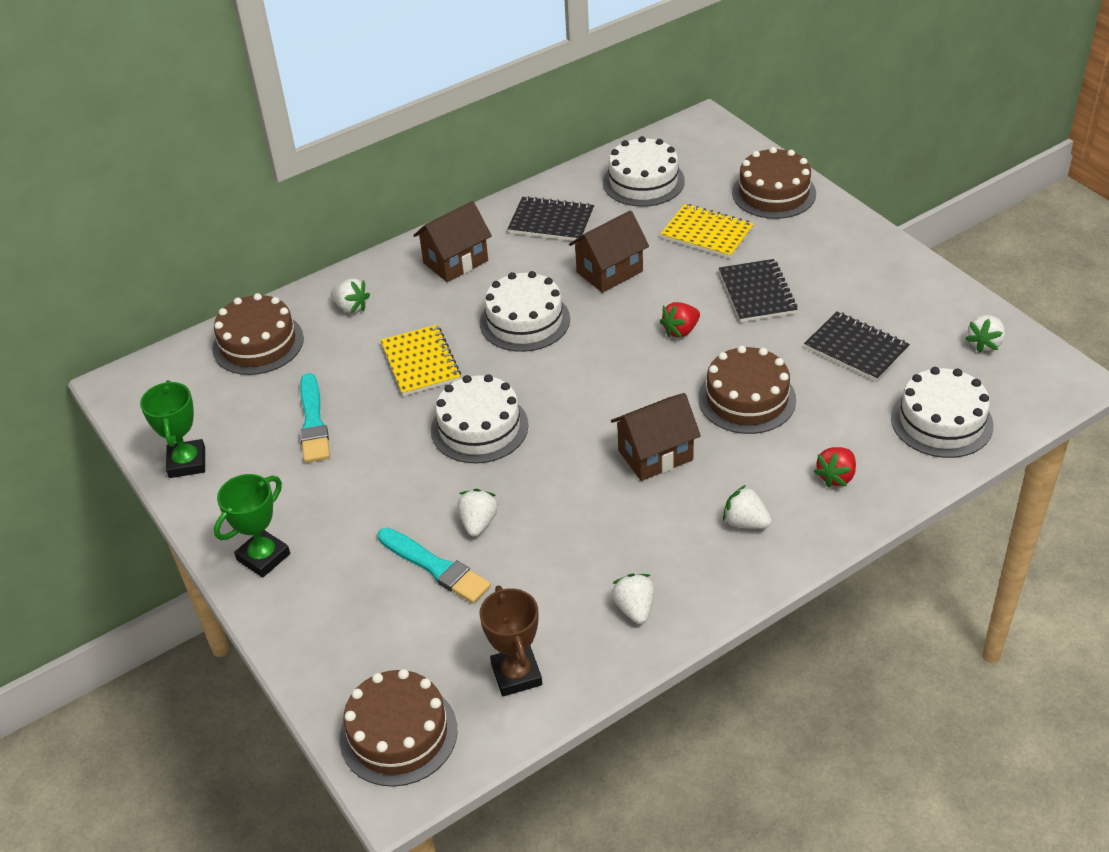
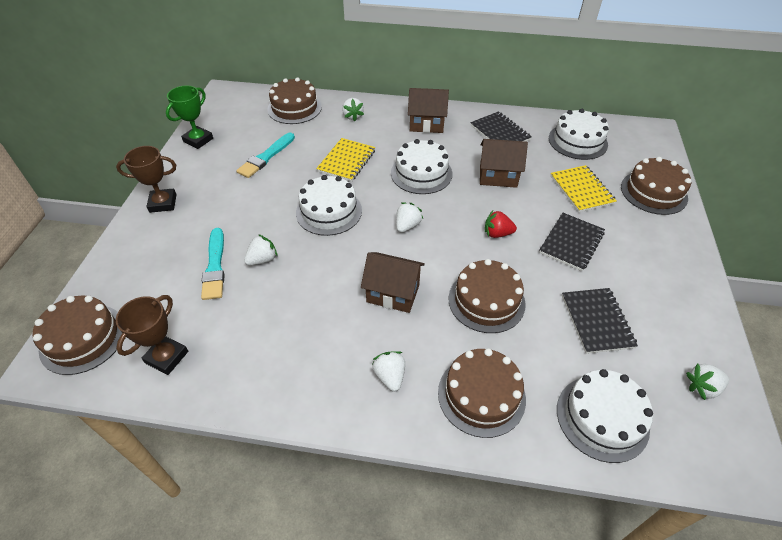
camera: 40 degrees right, 5 degrees up
(263, 557) = (163, 203): green trophy -> brown trophy
(634, 608) = (266, 374): white strawberry -> white strawberry (407, 226)
(836, 477) = (481, 395): red strawberry -> brown cake

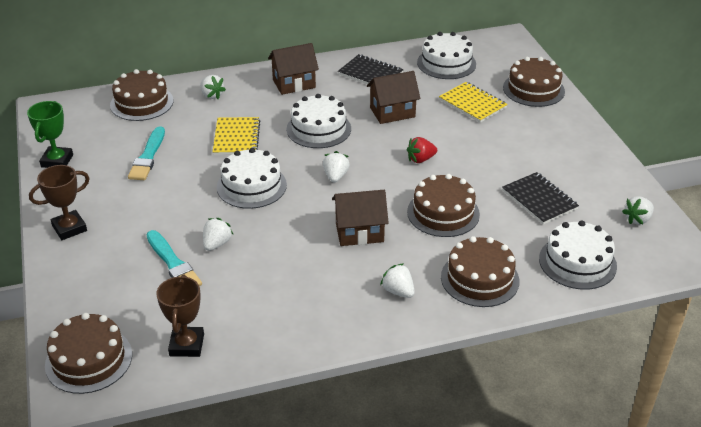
camera: 25 degrees left, 10 degrees down
(571, 243) = (487, 148): black notebook -> none

